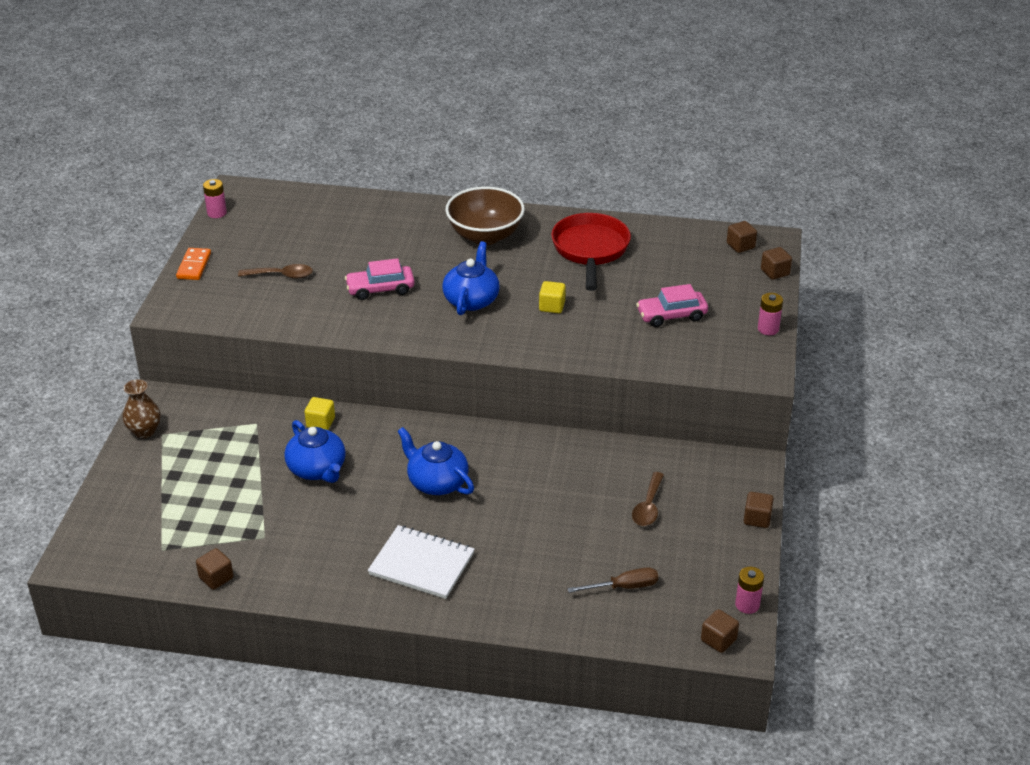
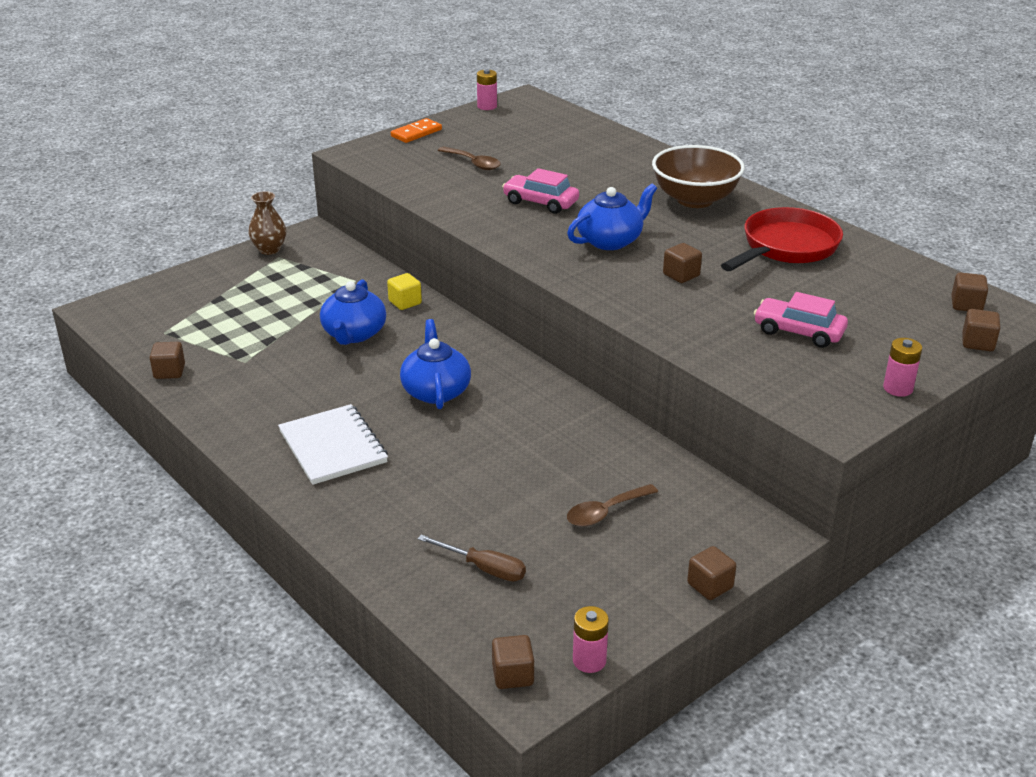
camera: 40 degrees right, 5 degrees down
(552, 306) = (681, 275): yellow cube -> brown cube

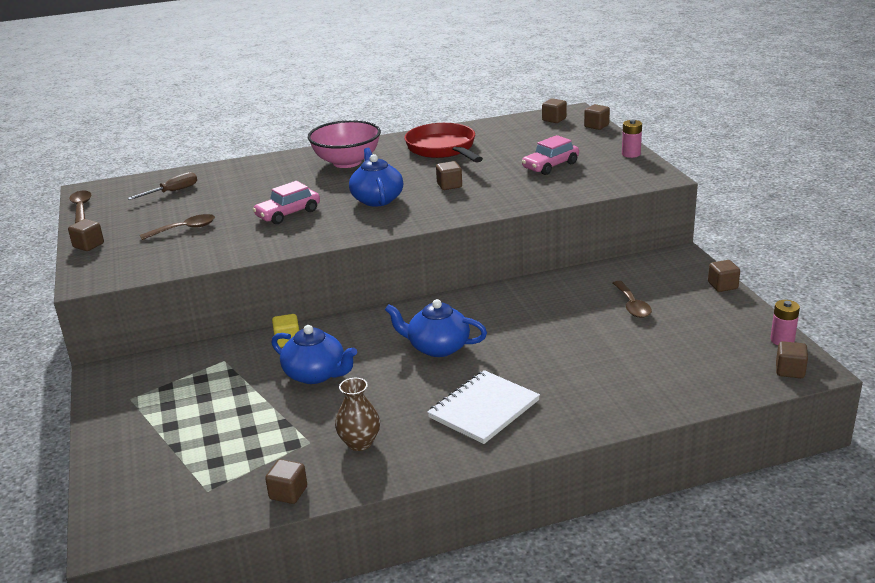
camera: 65 degrees left, 5 degrees down
(269, 249) = (109, 402): brown vase -> brown vase (359, 443)
(333, 447) = (484, 409): white notebook -> white notebook turned 45 degrees counterclockwise
(416, 133) = (88, 245): orange domino -> brown cube
(484, 568) = (674, 363): brown screwdriver -> brown screwdriver (172, 192)
(487, 106) = (81, 208): pink battery -> brown spoon
(695, 200) = (347, 162): brown bowl -> pink bowl

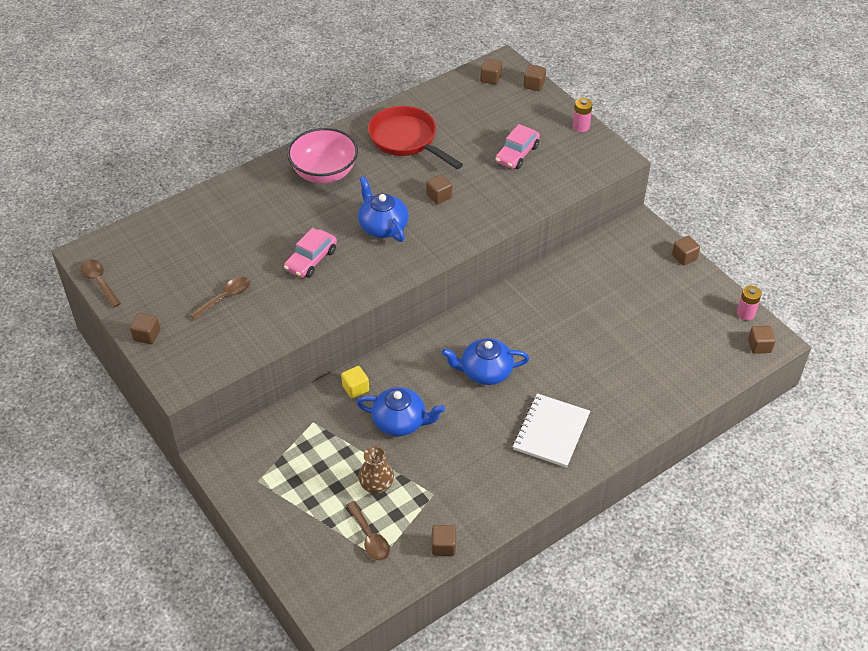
camera: 20 degrees left, 20 degrees up
(172, 192) = (177, 244): brown screwdriver -> none
(359, 443) = (472, 486): brown vase -> brown vase (376, 486)
(632, 305) = (621, 293): brown spoon -> brown spoon (369, 537)

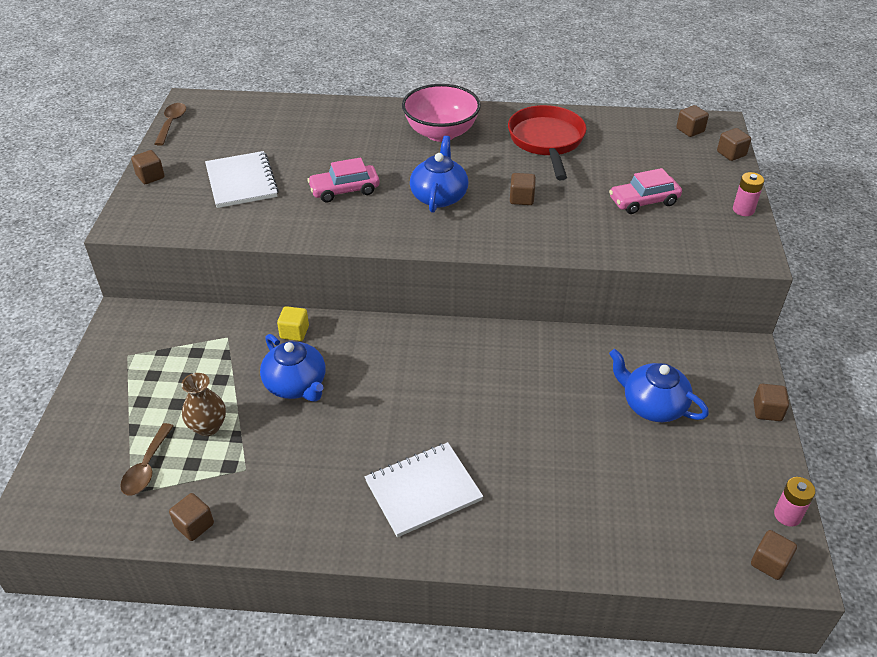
camera: 40 degrees right, 5 degrees down
(225, 298) = (241, 182): brown spoon -> white notebook
(485, 372) = (424, 391): blue teapot -> blue teapot (652, 405)

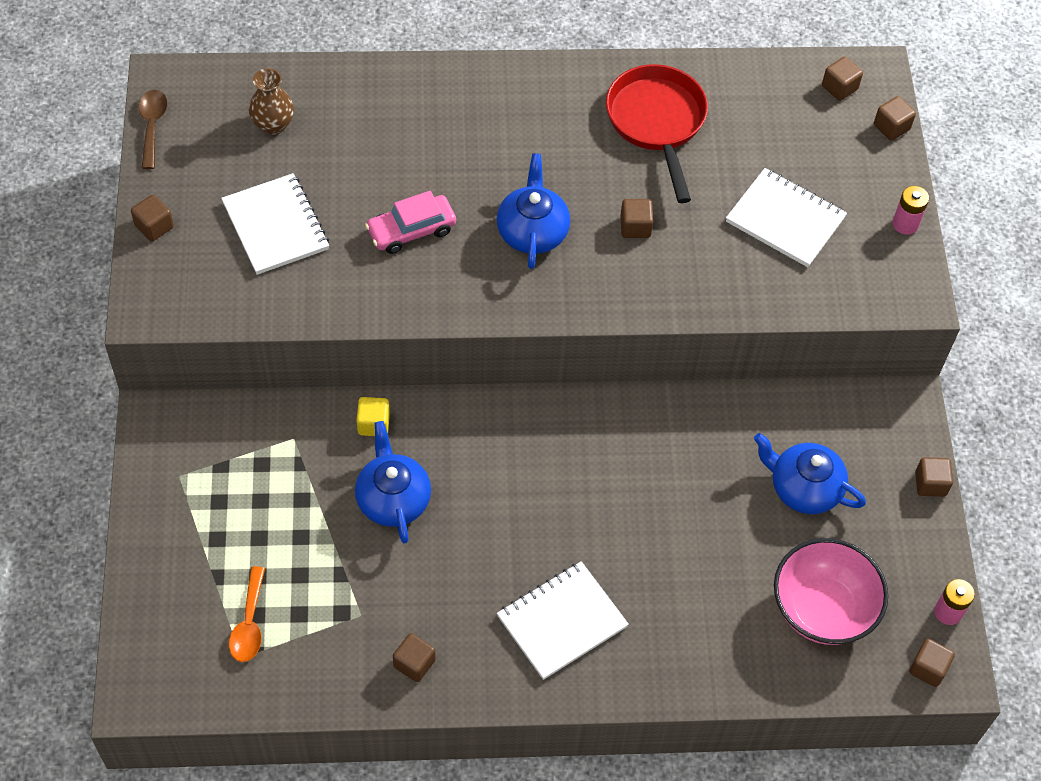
camera: 10 degrees left, 15 degrees up
(147, 467) = (249, 623): brown spoon -> orange spoon
(194, 525) = (322, 688): brown cube -> brown cube (414, 663)
(208, 427) = (304, 565): brown vase -> brown vase (273, 125)
(296, 385) = (393, 499): blue teapot -> blue teapot turned 150 degrees counterclockwise
(441, 133) = (517, 117): pink bowl -> pink bowl (822, 609)
(643, 201) = (785, 220): pink car -> white notebook

